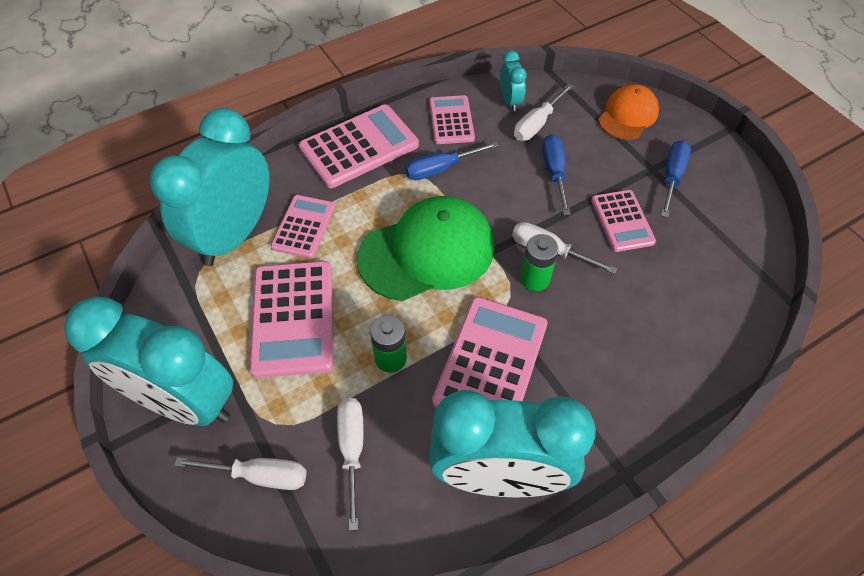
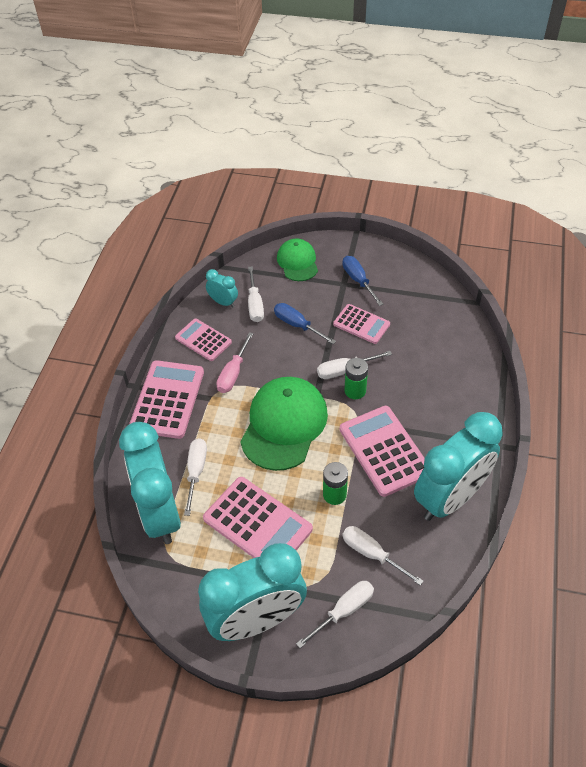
camera: 45 degrees left, 5 degrees down
(303, 227) = (196, 472): pink calculator -> white screwdriver
(441, 169) = (233, 373): blue screwdriver -> pink screwdriver
(628, 115) = (297, 262): orange cap -> green cap

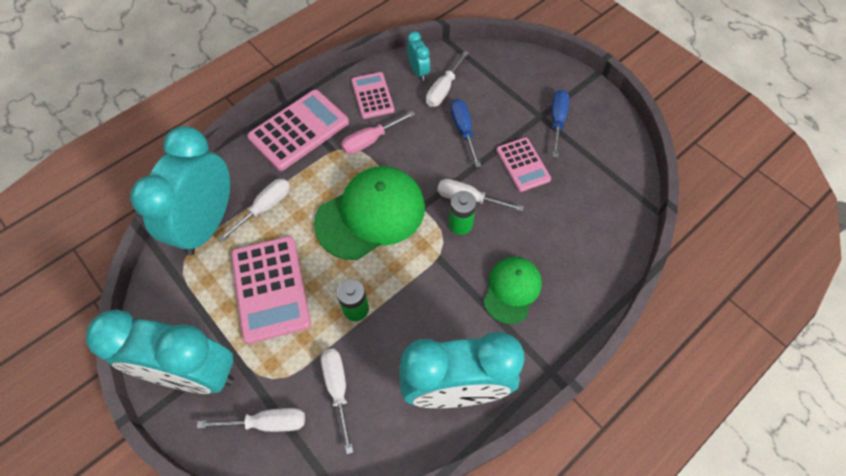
camera: 35 degrees right, 10 degrees up
(297, 262) = (516, 72): green cap -> green cap (512, 290)
(384, 451) = (436, 299): pink calculator -> none

